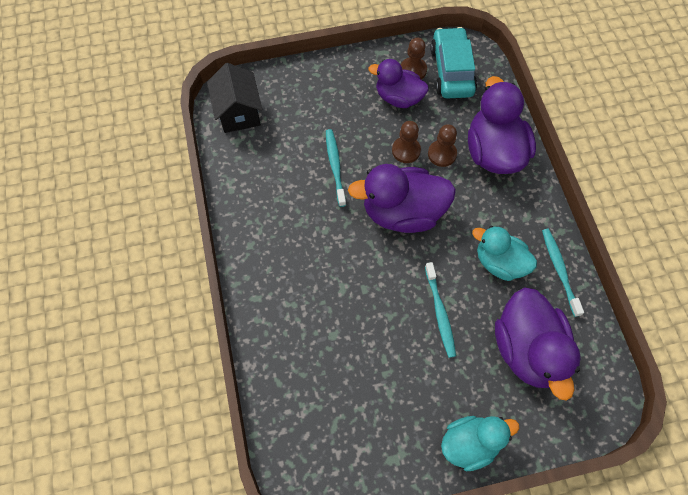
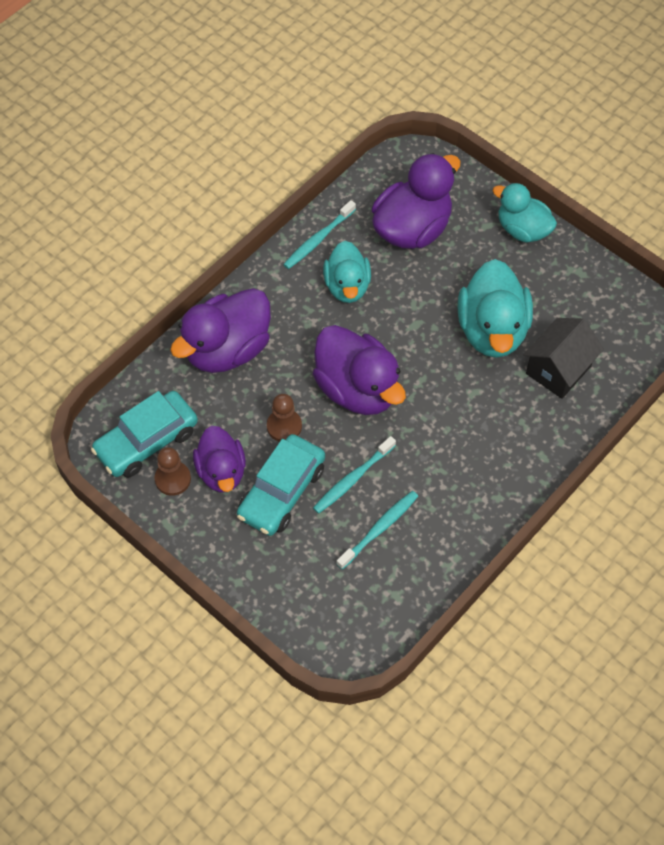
camera: 125 degrees left, 5 degrees down
(238, 113) = (360, 619): black house -> black house (558, 370)
(358, 121) = (282, 492): none -> turquoise car
(386, 341) = (492, 330): none -> turquoise duck
(440, 312) = (432, 306): turquoise toothbrush -> turquoise toothbrush (379, 529)
(442, 154) = (264, 392): brown pawn -> none

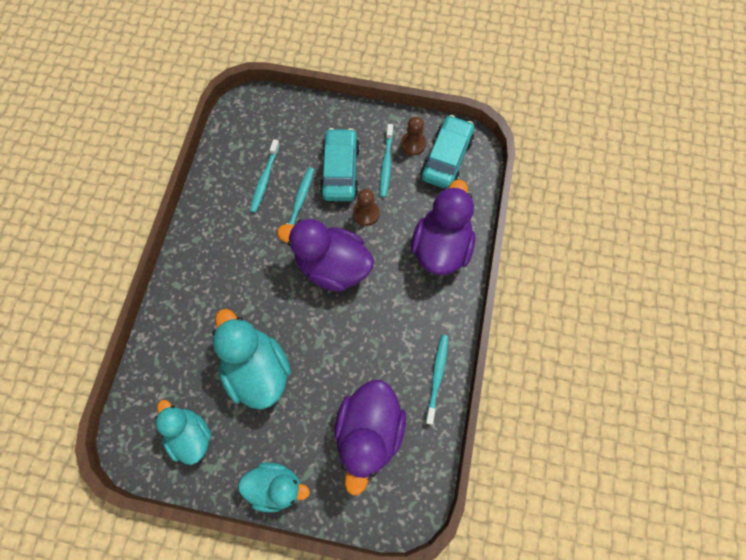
camera: 150 degrees right, 10 degrees up
(221, 471) = (386, 164): purple duck -> turquoise toothbrush
(347, 286) = (389, 346): turquoise duck -> turquoise duck (191, 435)
(558, 370) = (191, 362): black house -> none

